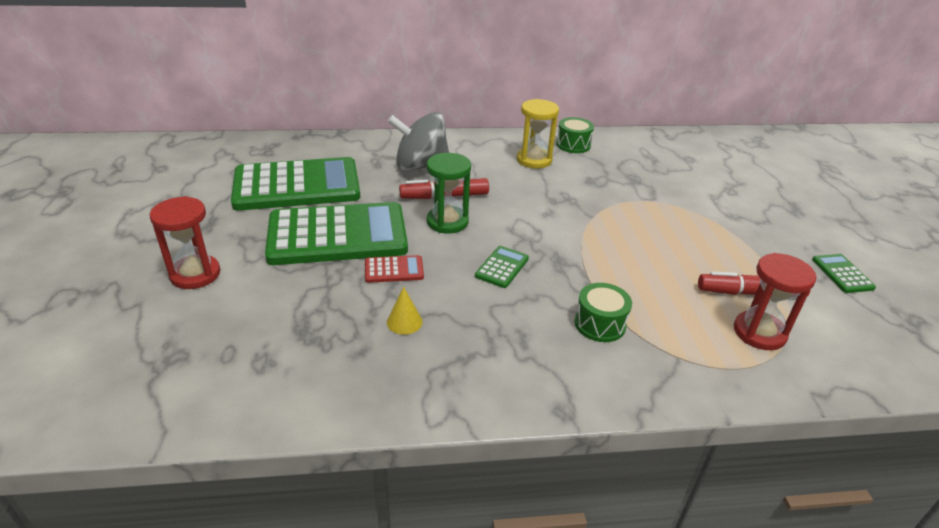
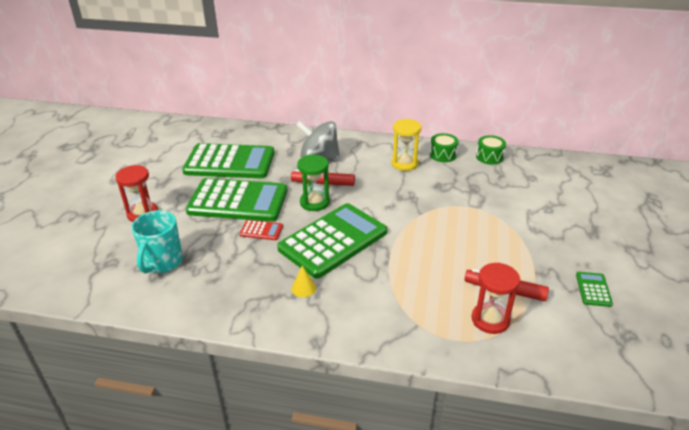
camera: 20 degrees right, 0 degrees up
(265, 341) = (163, 262): none -> turquoise mug
(404, 322) = (249, 266): yellow cone -> yellow cone (303, 288)
(502, 267) = (333, 240): green calculator -> green calculator, size x2.49
(600, 324) = (376, 291): green drum -> green drum (489, 157)

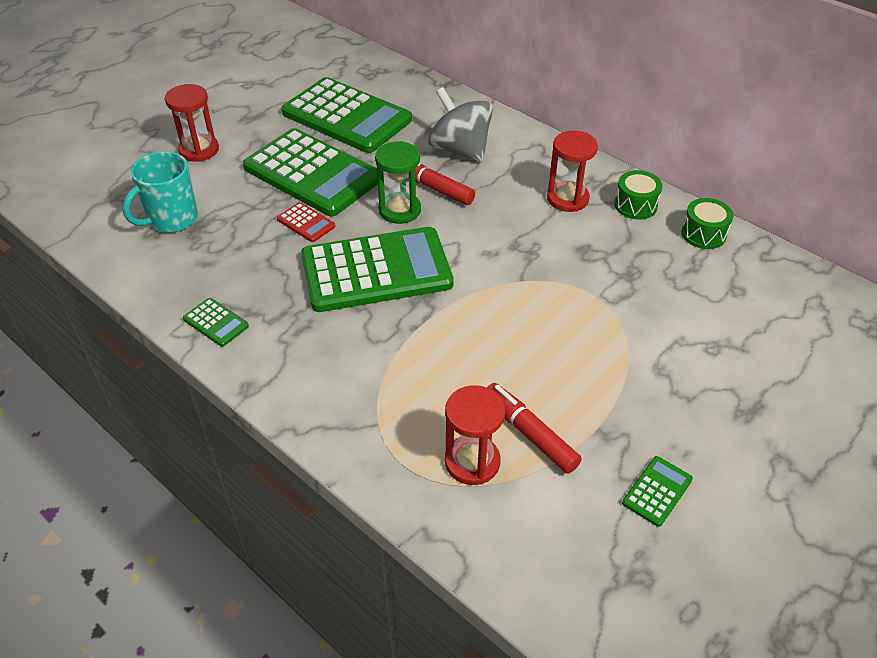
camera: 30 degrees right, 10 degrees up
(256, 312) = (216, 323): none -> green calculator
(303, 288) = (289, 317): yellow cone -> none
(404, 163) = (567, 199): yellow hourglass -> red hourglass

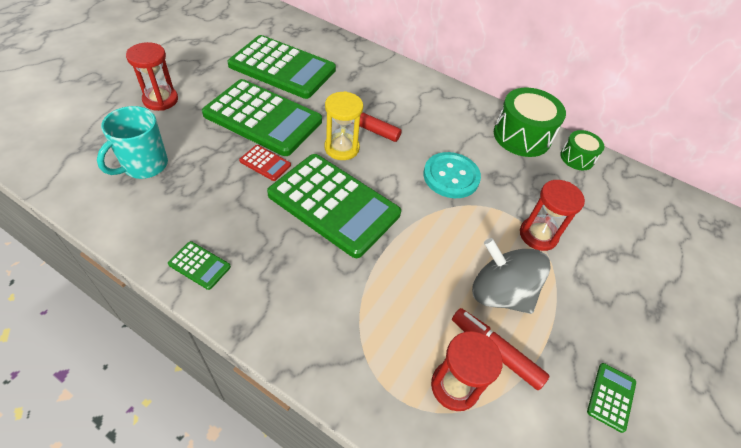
camera: 15 degrees left, 5 degrees up
(376, 271) = (333, 204): green calculator -> green calculator turned 60 degrees clockwise
(399, 210) = (342, 148): green hourglass -> yellow hourglass
(460, 150) = (378, 94): grey spinning top -> grey spinning top (500, 293)
(528, 248) = (451, 176): none -> turquoise button
(567, 199) = (470, 133): red hourglass -> red hourglass (538, 235)
(635, 205) = (522, 136): green drum -> green drum, size x1.75

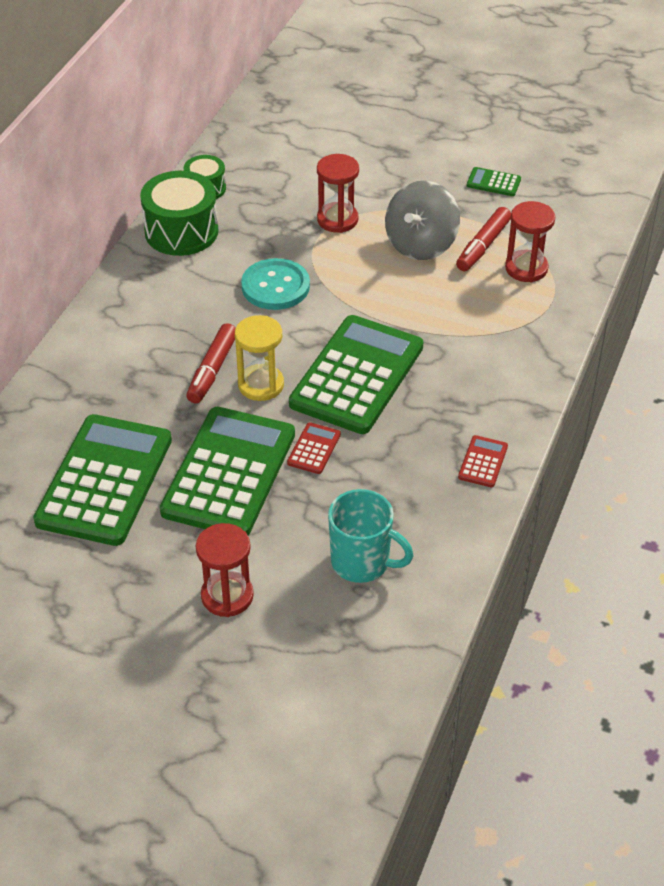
camera: 95 degrees left, 5 degrees down
(199, 265) = (483, 462): green calculator -> red calculator

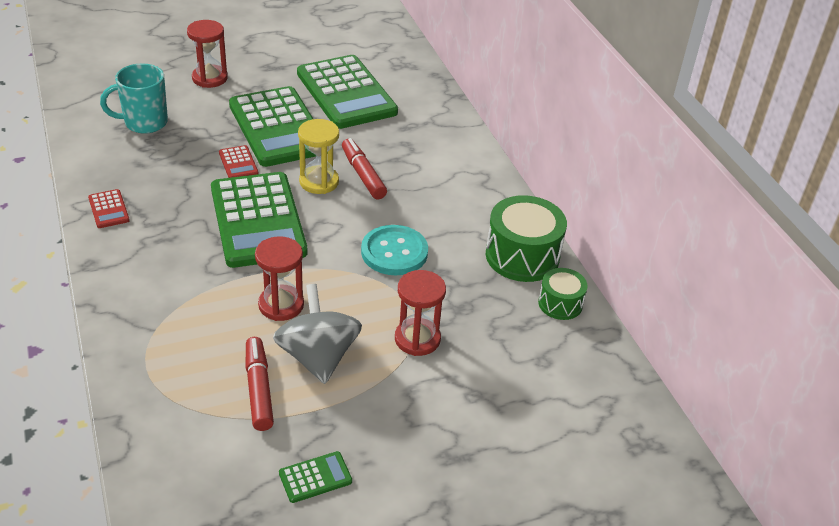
camera: 135 degrees right, 5 degrees down
(526, 268) = (196, 388): red hourglass -> red hourglass (281, 305)

